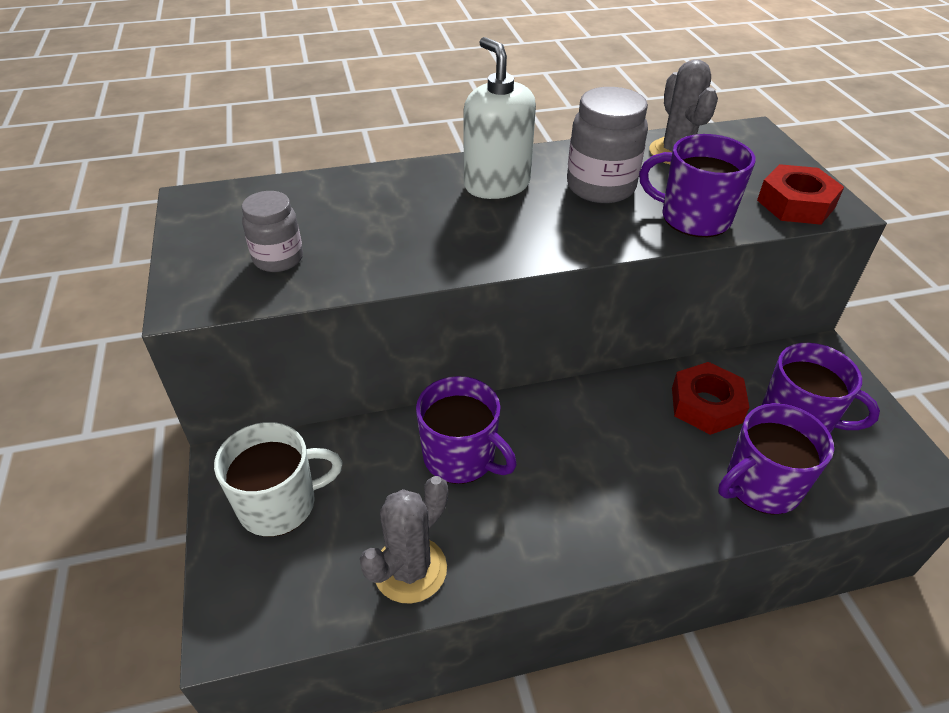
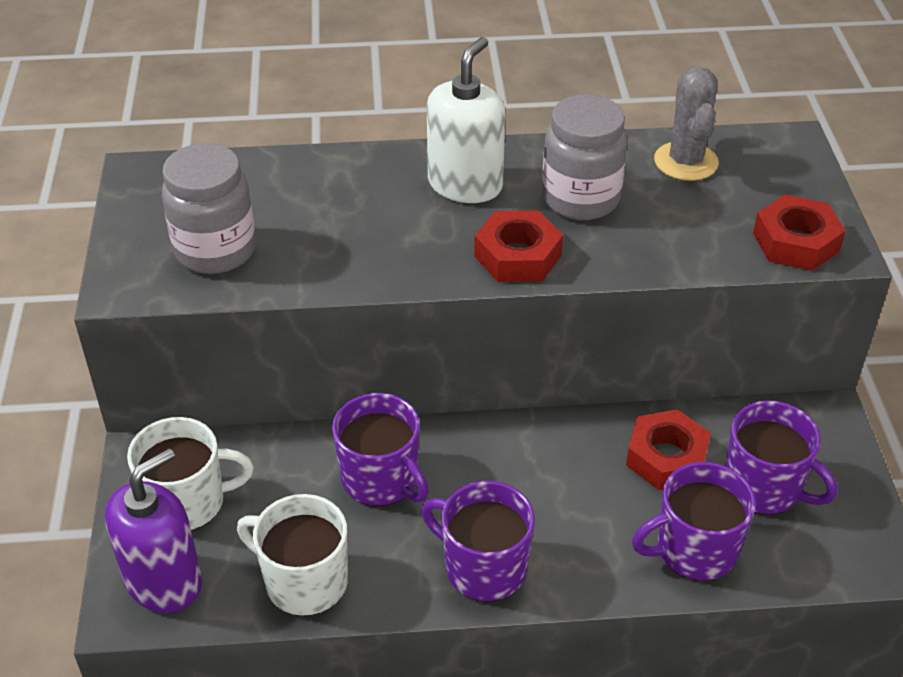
camera: 10 degrees right, 0 degrees up
(267, 590) = (164, 581): none -> purple soap dispenser
(278, 259) = (215, 250): grey jar -> grey jar, size x1.57
(410, 569) = (304, 581): grey cactus -> white mug
(496, 184) = (465, 184): white soap dispenser -> white soap dispenser turned 45 degrees clockwise
(563, 237) = (517, 256): none -> red nut
(693, 218) = (670, 248): purple mug -> purple mug (483, 567)

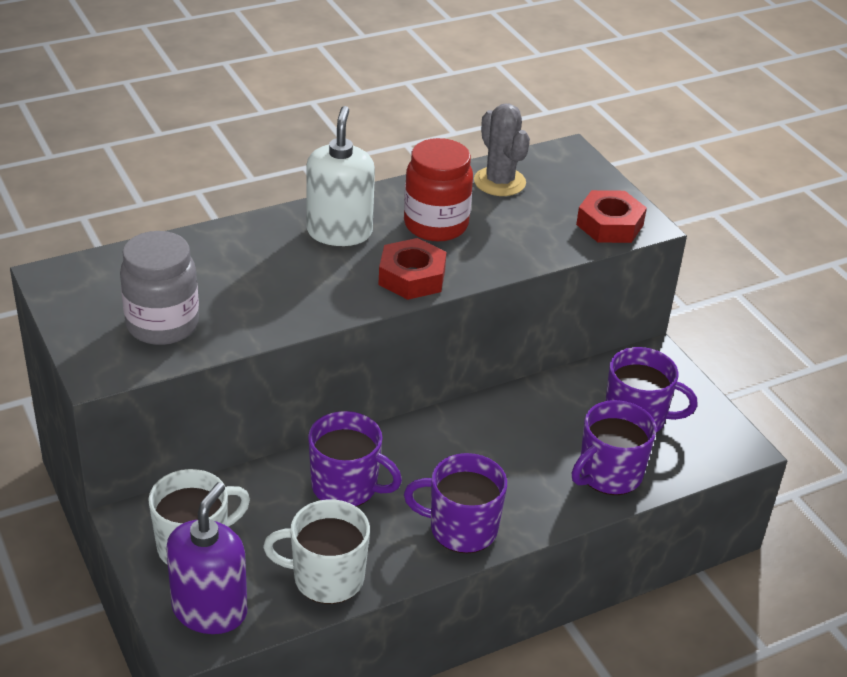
camera: 25 degrees left, 5 degrees down
(580, 199) = (436, 225): grey jar -> red jar
(666, 457) = (556, 415): red nut -> none

